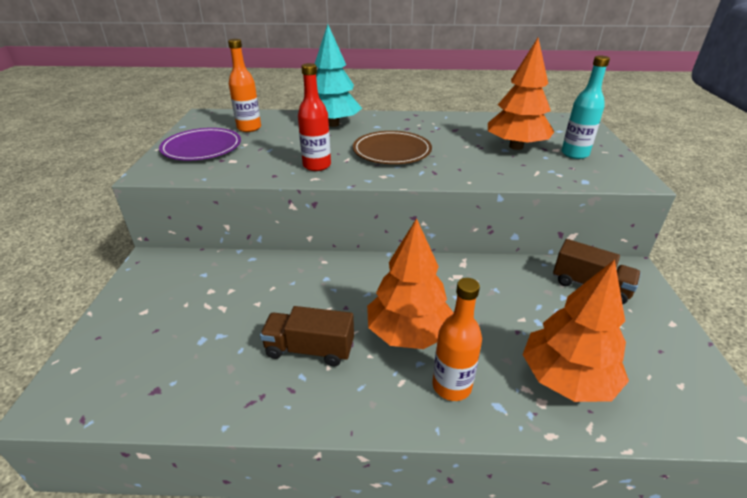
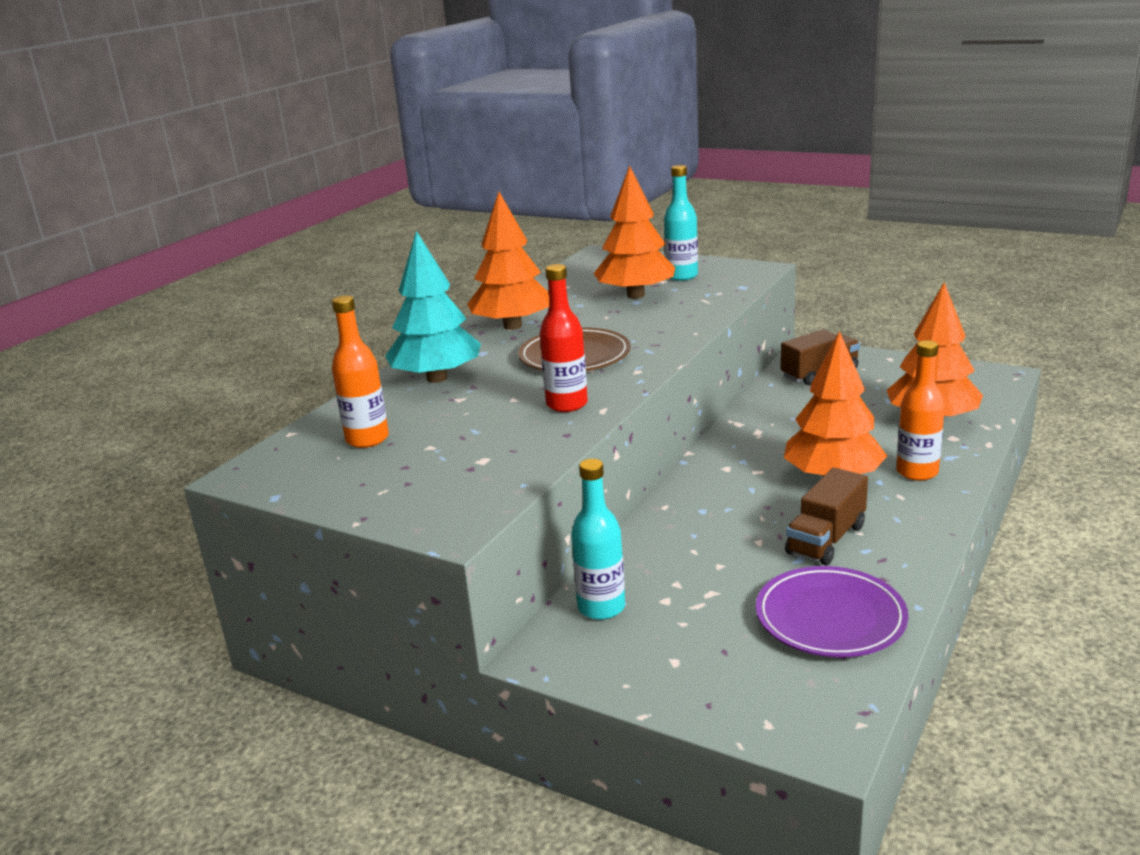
camera: 60 degrees left, 10 degrees down
(198, 268) = (601, 607): none -> turquoise bottle
(202, 148) = (403, 482): purple plate -> purple plate (830, 617)
(423, 124) = (513, 326): none -> orange tree

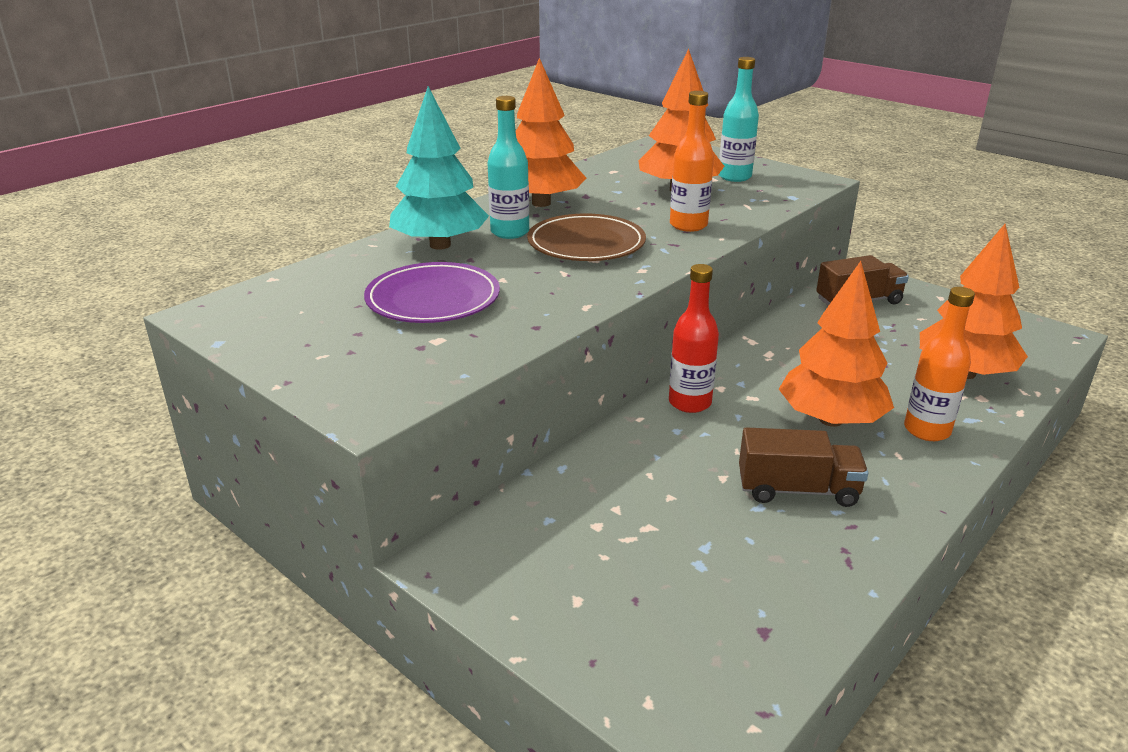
camera: 10 degrees right, 5 degrees up
(367, 439) = (339, 297): orange bottle -> orange bottle (688, 225)
(567, 404) = (552, 294): red bottle -> red bottle (690, 403)
(601, 607) = (527, 520): turquoise bottle -> turquoise bottle (510, 232)
(826, 539) = (797, 490): brown truck -> brown truck turned 135 degrees counterclockwise
(830, 617) = (768, 584): purple plate -> purple plate (433, 299)

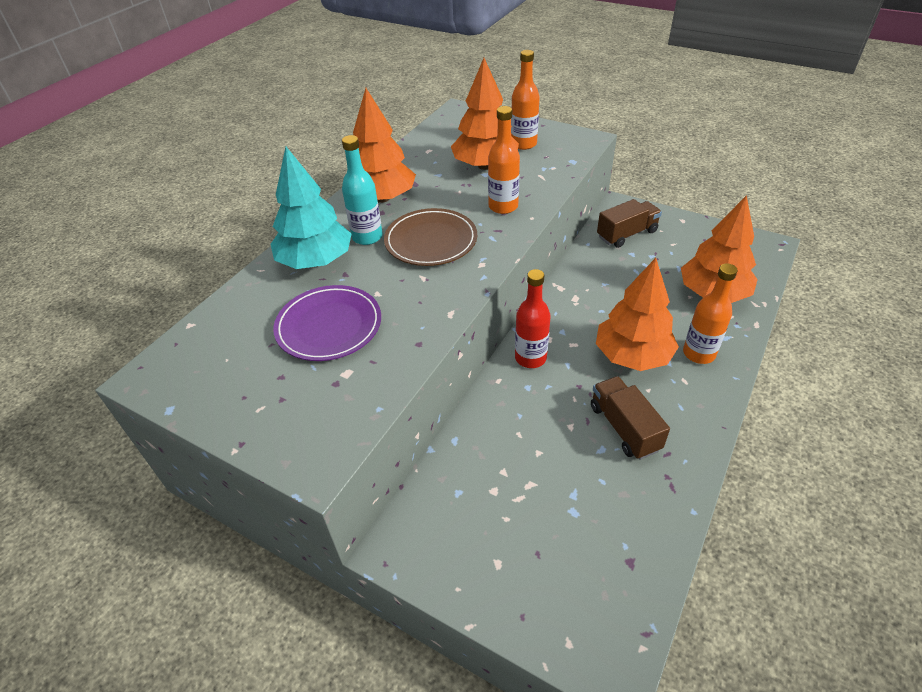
camera: 10 degrees left, 15 degrees up
(734, 177) = (523, 144): turquoise bottle -> orange bottle
(797, 490) = (624, 428): brown truck -> brown truck turned 105 degrees counterclockwise

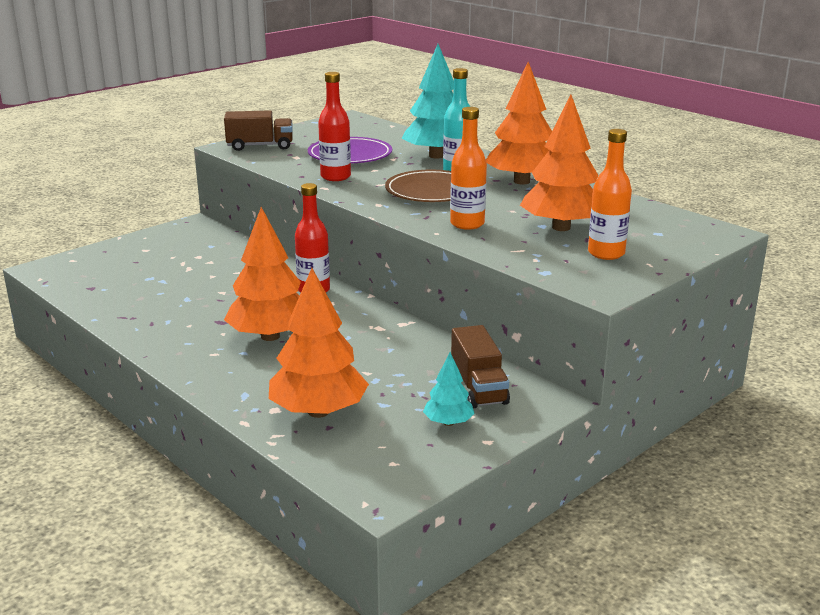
camera: 105 degrees right, 20 degrees down
(412, 315) = (335, 177): none -> red bottle
(624, 428) = (196, 312): brown truck -> brown truck (260, 146)
(676, 237) = (448, 423): none -> turquoise tree
(699, 353) = (238, 371): orange bottle -> none

